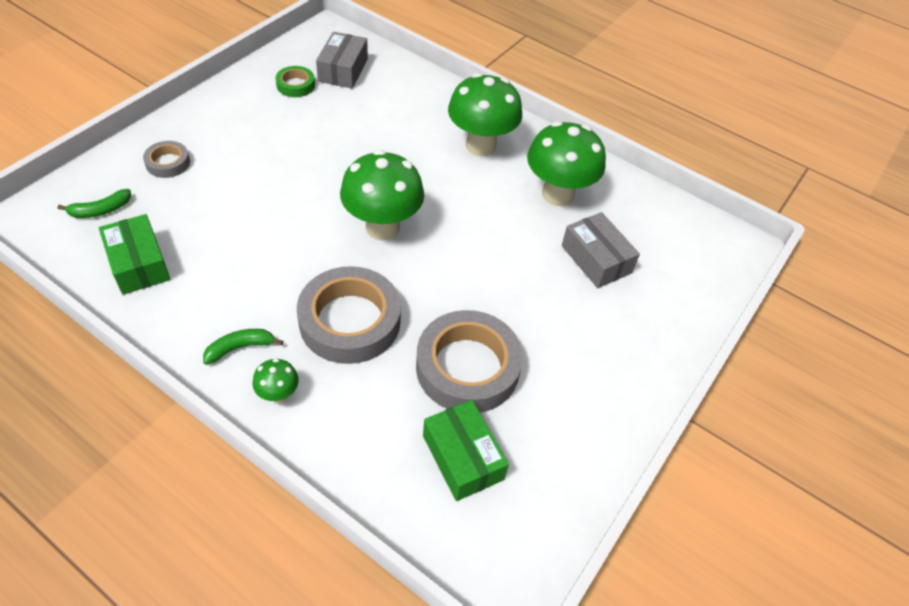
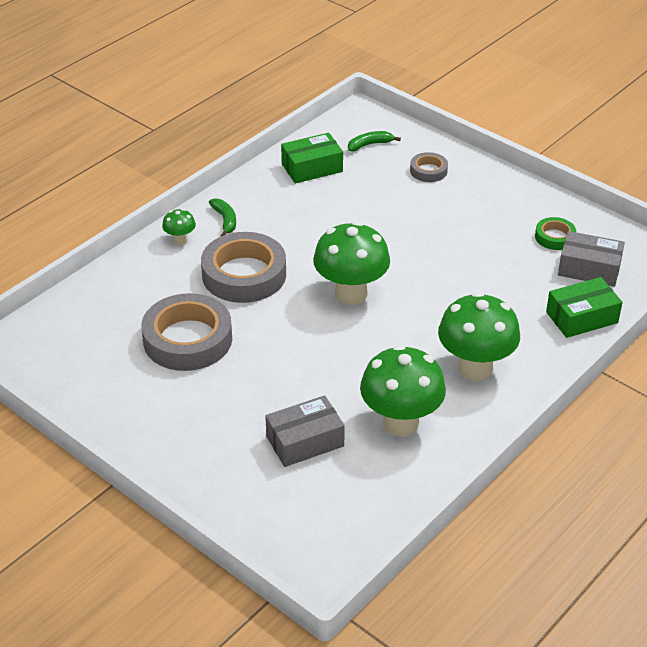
camera: 100 degrees right, 10 degrees down
(101, 210) = (369, 144): green banana -> green banana turned 90 degrees clockwise
(463, 457) = (106, 331): green box -> green box (582, 317)

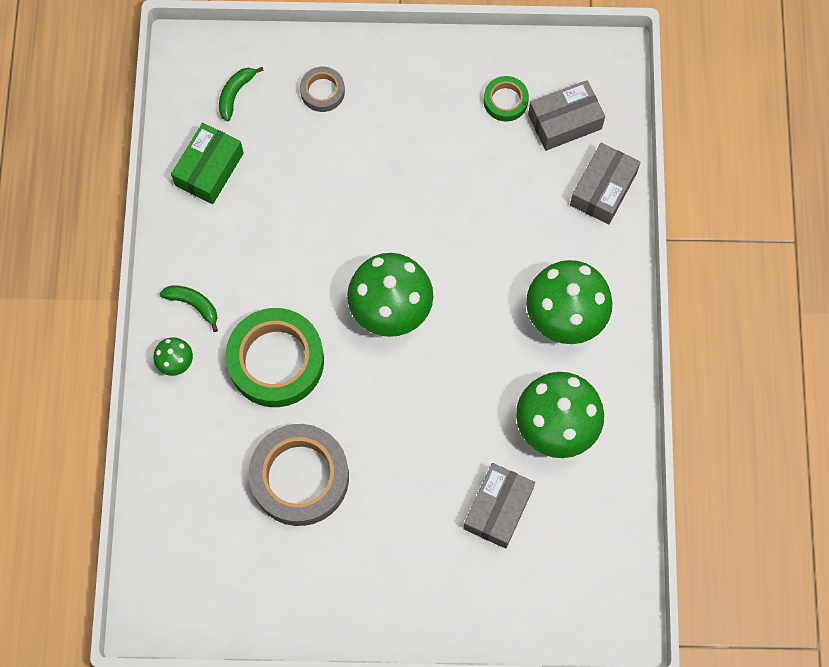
camera: 40 degrees left, 30 degrees up
(244, 274) = (276, 361): grey tape -> green tape
(582, 317) = (603, 189): green box -> grey box

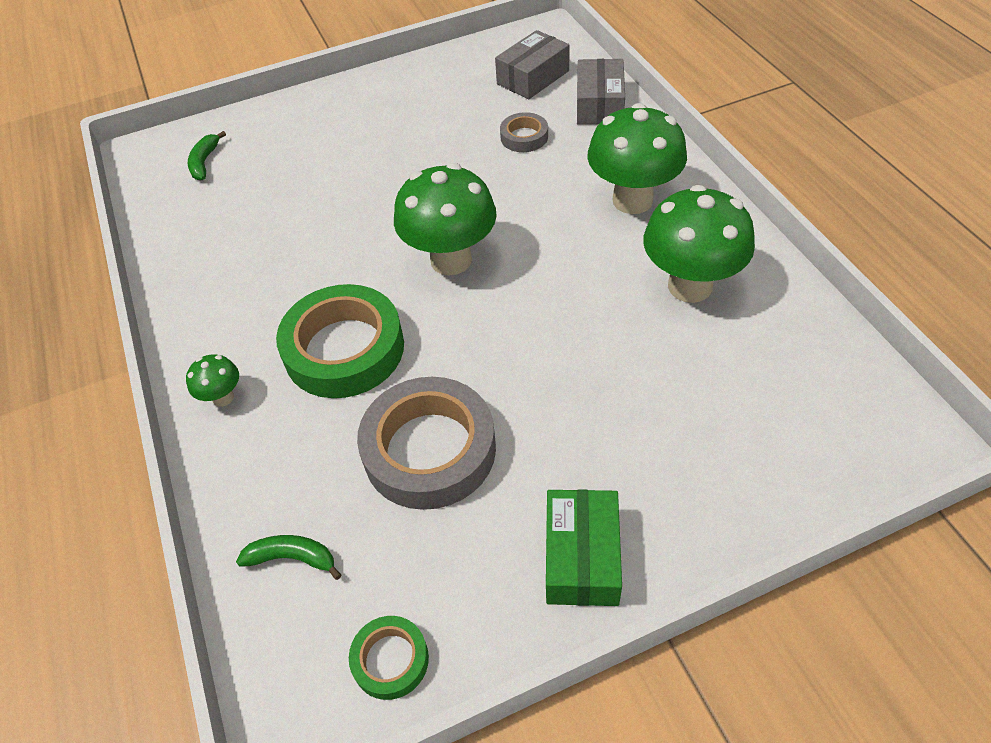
camera: 20 degrees left, 20 degrees down
(193, 304) = (224, 336): green banana -> green banana (292, 558)
(209, 169) = (198, 222): green box -> green box (581, 557)
(322, 91) = (292, 132): grey tape -> grey tape (524, 137)
(498, 508) = (683, 382): grey box -> none
(505, 101) = (470, 83): green tape -> green tape (390, 660)

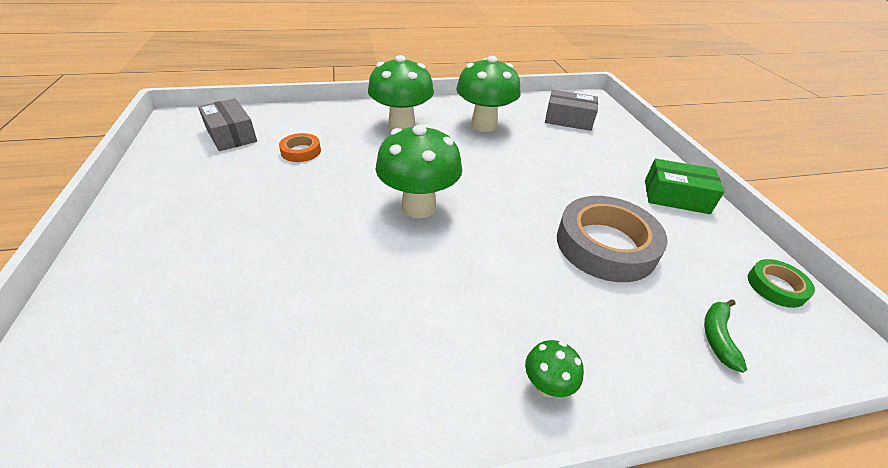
camera: 85 degrees left, 10 degrees down
(204, 162) = (102, 399): green banana -> none
(344, 349) = (499, 281): green tape -> none
(524, 137) = (301, 151): grey tape -> orange tape
(599, 105) = (295, 117): grey box -> grey box (568, 119)

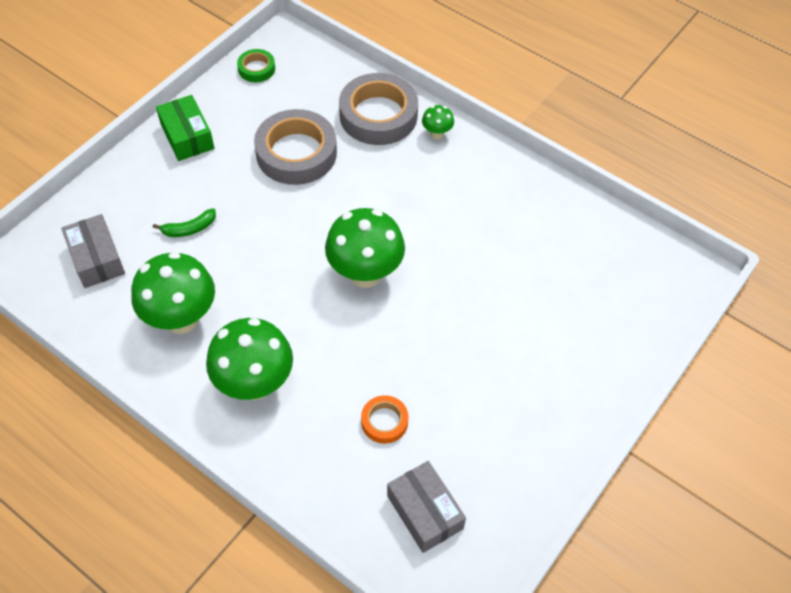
camera: 130 degrees left, 15 degrees up
(231, 135) = (425, 512): grey box -> grey box turned 45 degrees counterclockwise
(626, 346) = (378, 115): none -> grey tape
(717, 336) = (331, 84): green banana -> green banana (189, 229)

